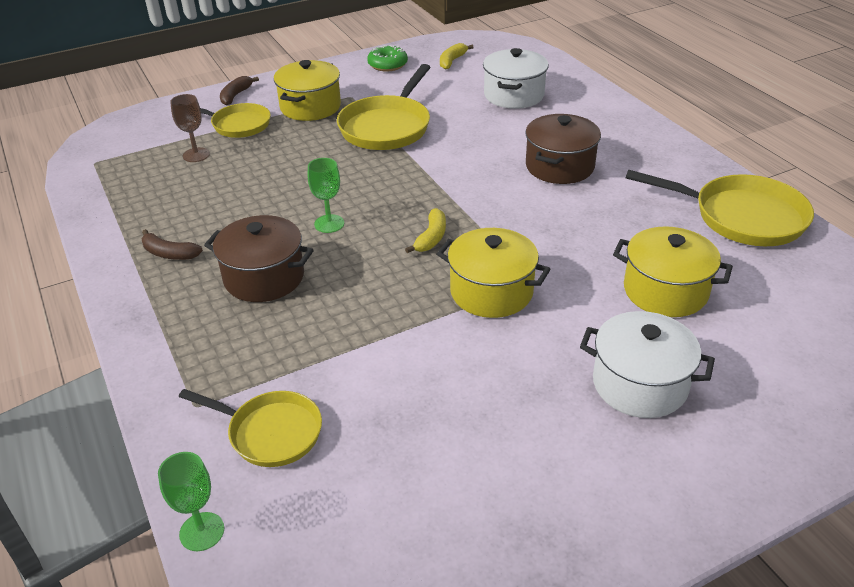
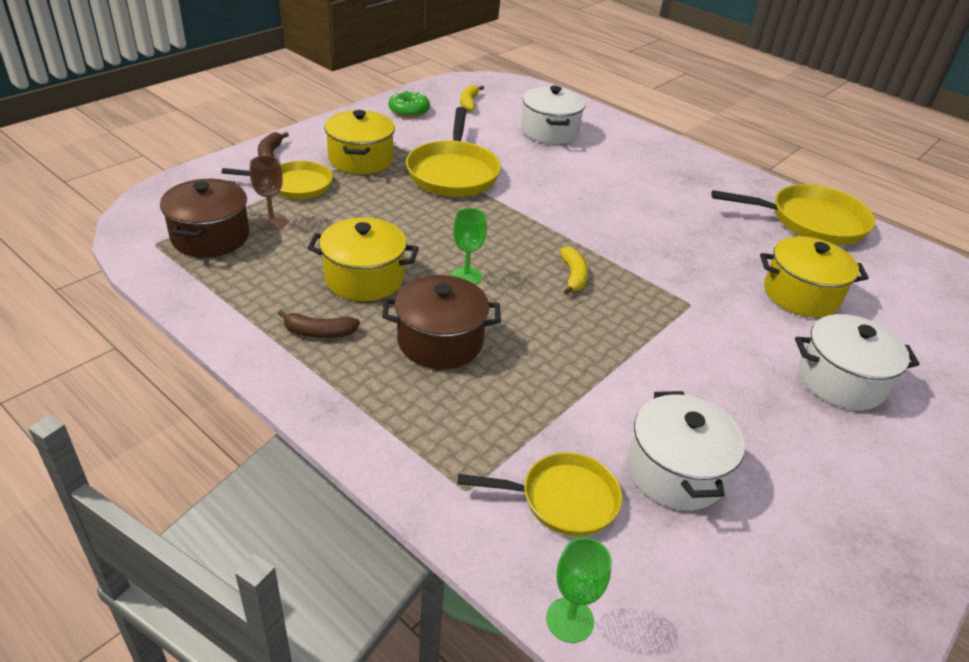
camera: 25 degrees left, 0 degrees up
(393, 432) = (675, 471): none -> white pot
(491, 292) = (663, 319): yellow pot -> yellow pot (364, 278)
(559, 166) = (637, 194): brown pot -> brown pot (210, 237)

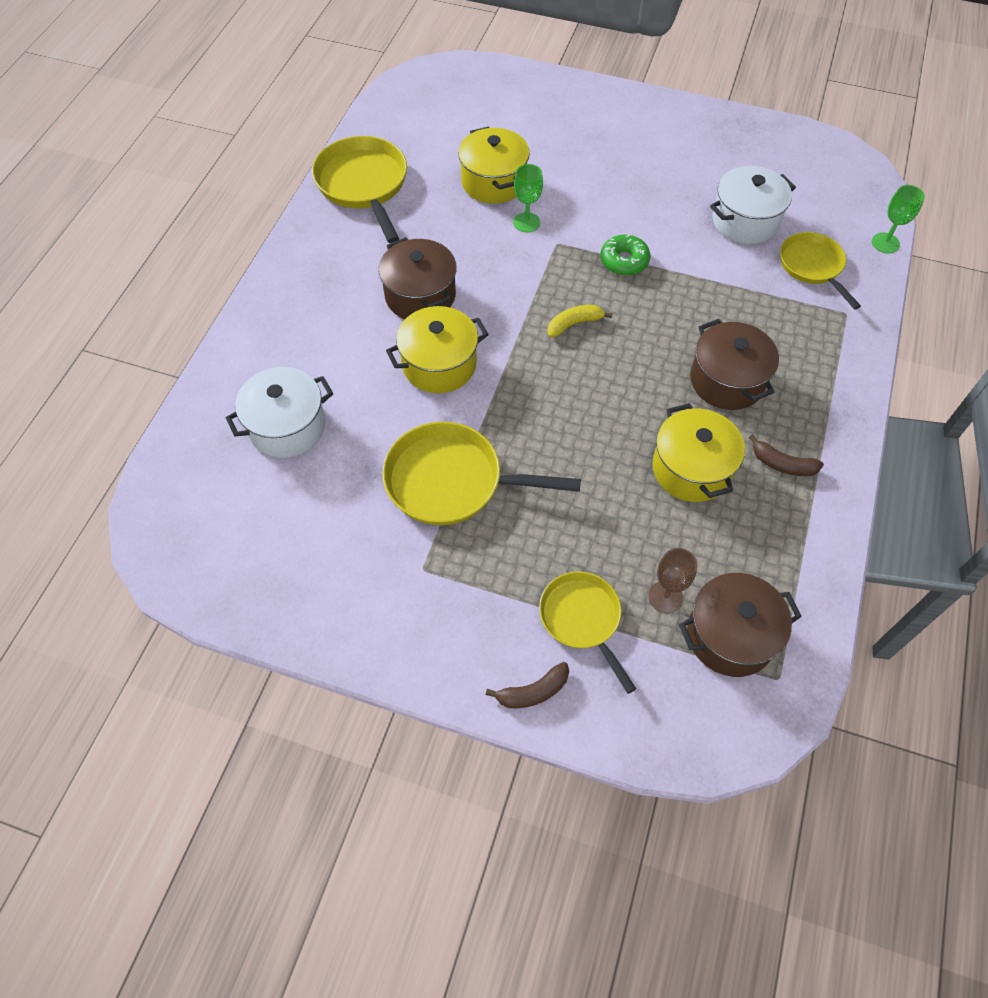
camera: 110 degrees left, 20 degrees up
(319, 332) = (782, 464): brown banana -> brown banana turned 135 degrees clockwise
(360, 159) = (481, 586): yellow pot -> yellow pot (439, 365)
(409, 110) = (314, 599): green donut -> green donut (624, 261)
(453, 173) = (451, 481): yellow pan -> yellow pan turned 150 degrees counterclockwise
(466, 276) = (631, 396): green goblet -> green goblet (526, 222)
(469, 103) = (248, 540): yellow banana -> none
(651, 211) = (420, 296): none -> brown pot
(841, 381) = (589, 154): white pot -> none

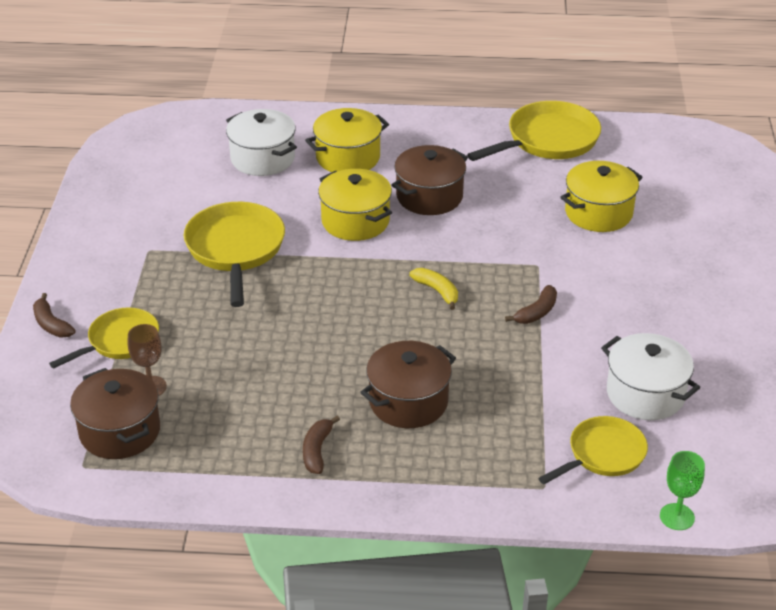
camera: 75 degrees right, 20 degrees down
(526, 222) = (555, 242): green goblet -> none
(624, 261) = (536, 312): green donut -> brown banana
(691, 469) = (291, 388): yellow pot -> yellow pot (348, 157)

